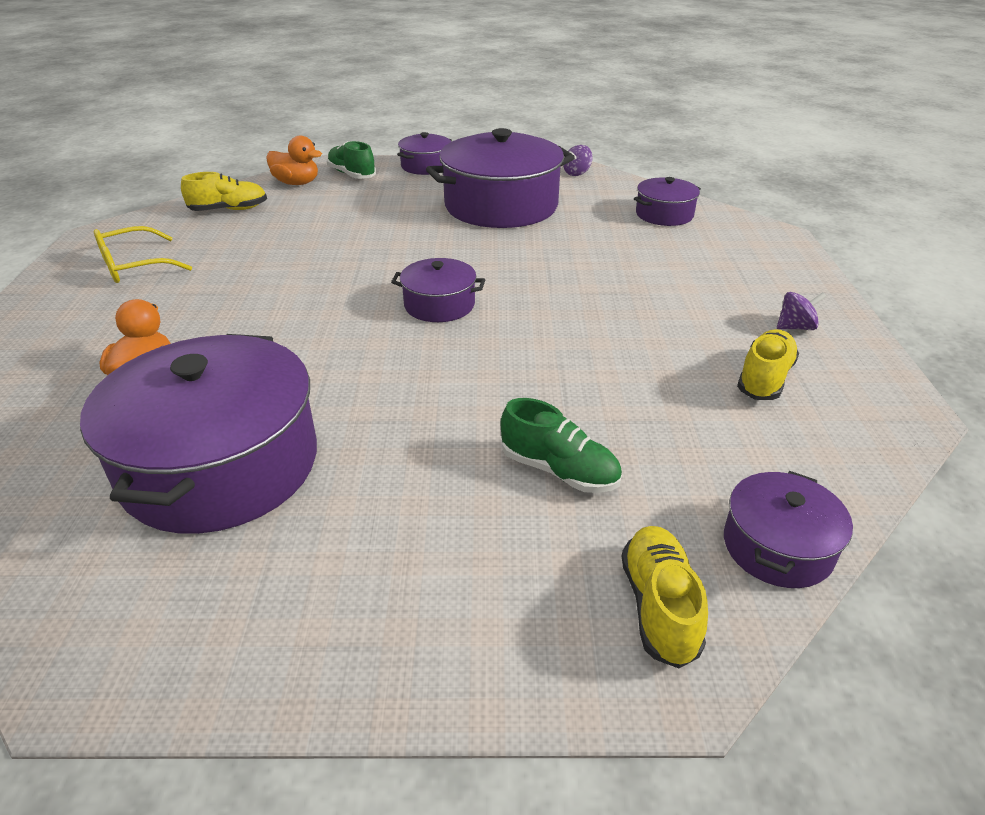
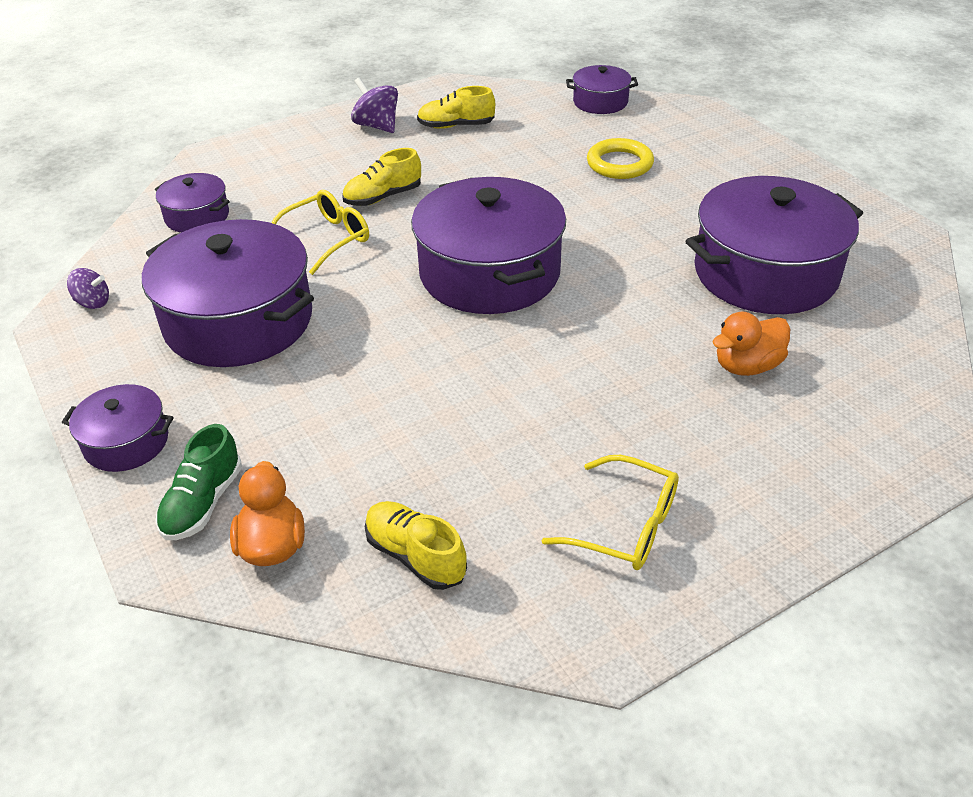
camera: 120 degrees left, 5 degrees up
(439, 305) = (490, 273): purple pot -> purple pot, size x2.02
(559, 470) = (619, 164): green shoe -> yellow ring
(575, 252) = (326, 239): none -> yellow glasses
(659, 606) = (672, 119): yellow shoe -> yellow shoe (383, 197)
(795, 327) = (377, 126): purple spinning top -> purple spinning top, size x1.55

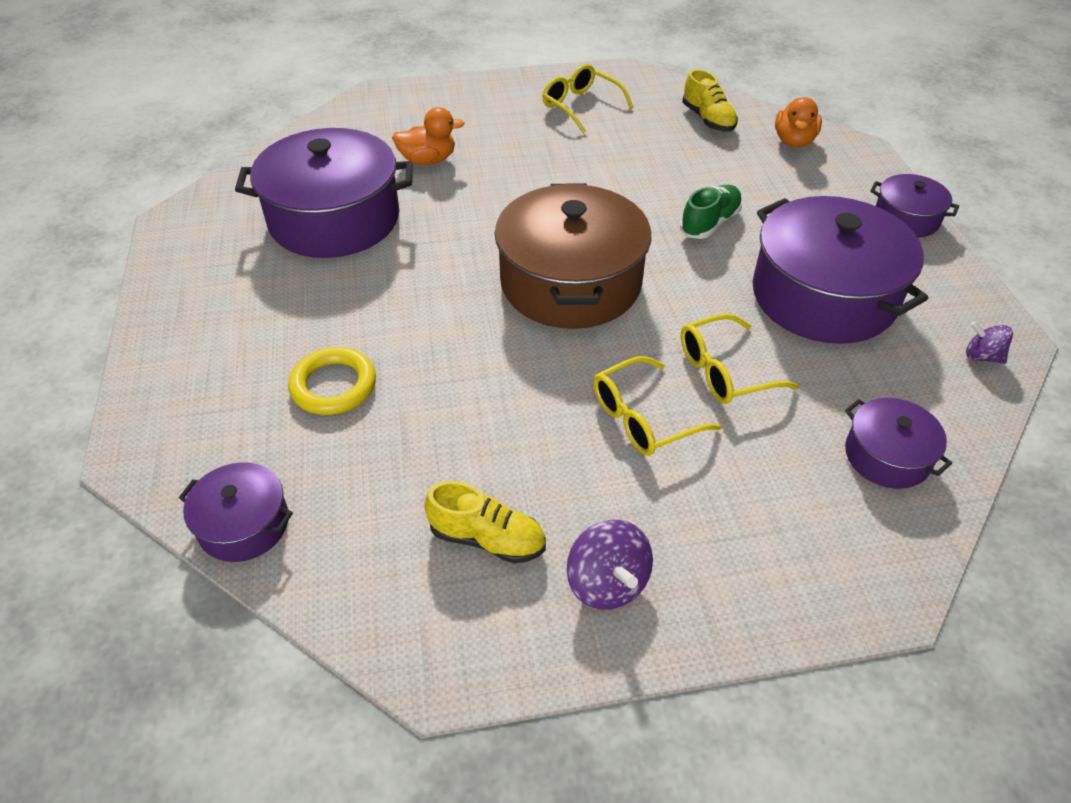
camera: 160 degrees left, 5 degrees up
(203, 503) = (841, 171): green shoe -> green shoe (710, 223)
(383, 197) = (643, 418): yellow shoe -> yellow glasses
(490, 273) = (570, 282): purple pot -> brown pot

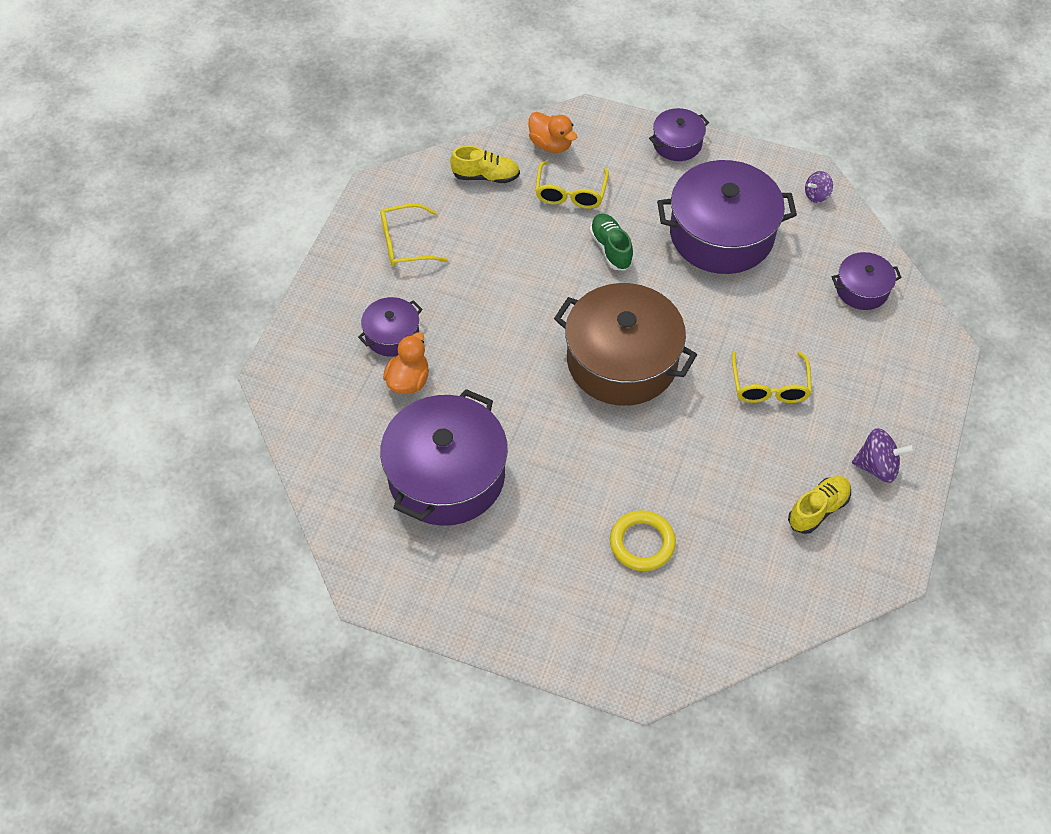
camera: 60 degrees left, 10 degrees up
(244, 524) = (739, 634): purple pot -> purple pot (392, 335)
(725, 371) = (755, 324): yellow glasses -> yellow glasses (570, 193)

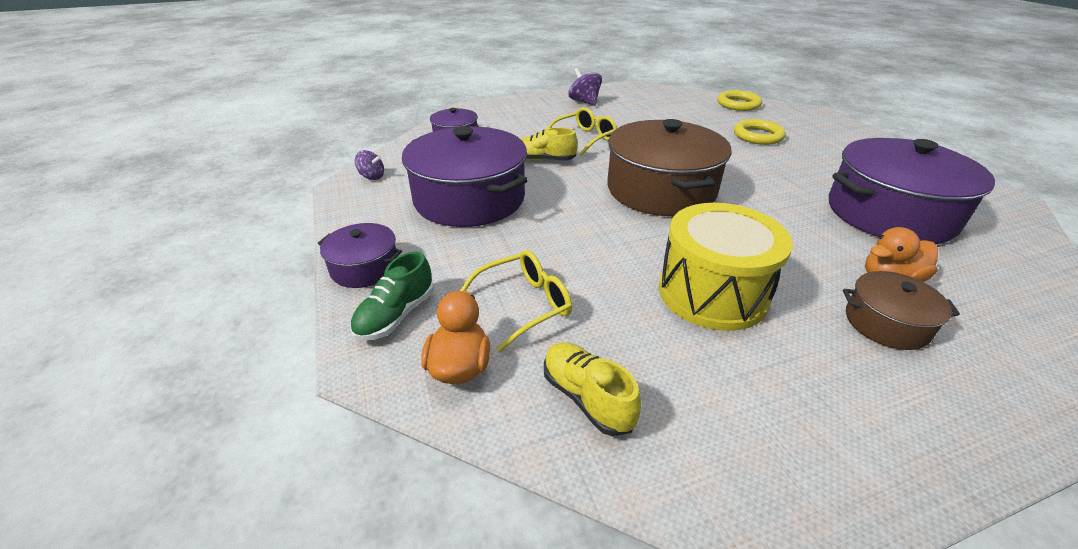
camera: 130 degrees left, 20 degrees down
(392, 335) = (886, 323): purple pot -> brown pot
(405, 243) = (792, 402): yellow glasses -> none
(492, 281) = (712, 293): none -> yellow drum
(611, 248) = (562, 243): green shoe -> green shoe (396, 315)
(735, 624) = (738, 104): none -> yellow ring
(818, 509) = (638, 106): yellow shoe -> yellow shoe (543, 160)

